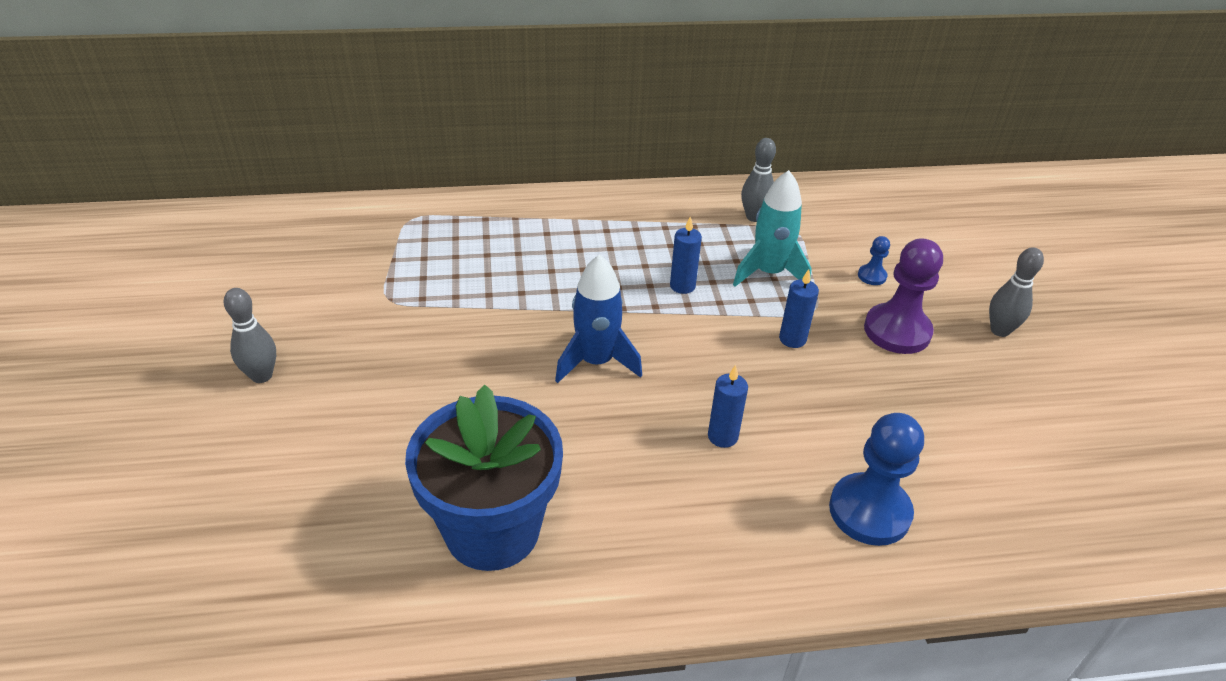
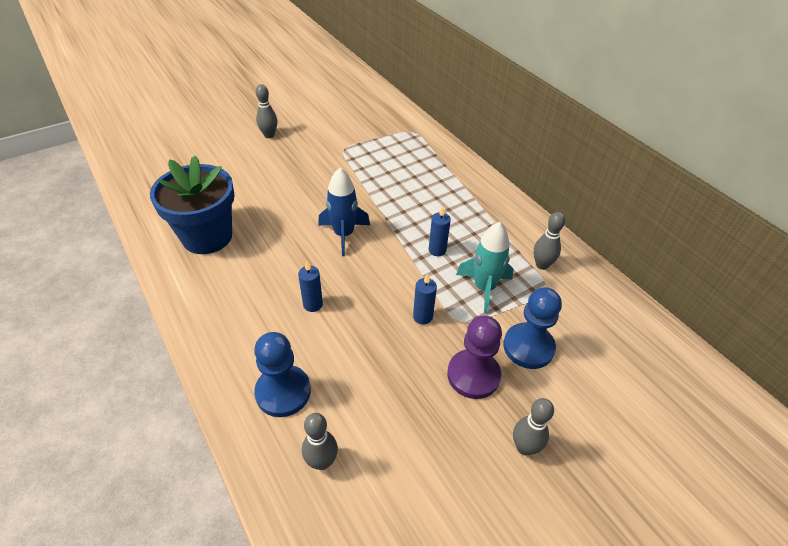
camera: 65 degrees right, 5 degrees up
(872, 276) = (528, 347): blue pawn -> blue pawn, size x2.16
(986, 501) = (322, 461): none -> grey bowling pin

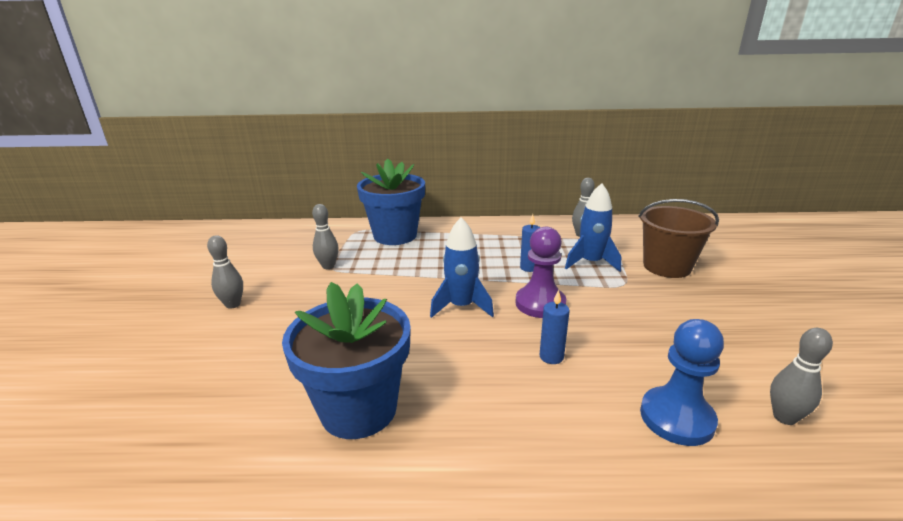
camera: 55 degrees left, 20 degrees down
(422, 154) = (395, 235): none -> blue flower pot
(422, 317) = (608, 299): blue candle -> none
(473, 375) = (689, 298): purple pawn -> purple pawn (540, 303)
(484, 288) = (591, 263): turquoise rocket -> blue rocket
(524, 447) = (772, 301): grey bowling pin -> grey bowling pin (328, 266)
(528, 347) = (667, 266): blue pawn -> brown bucket

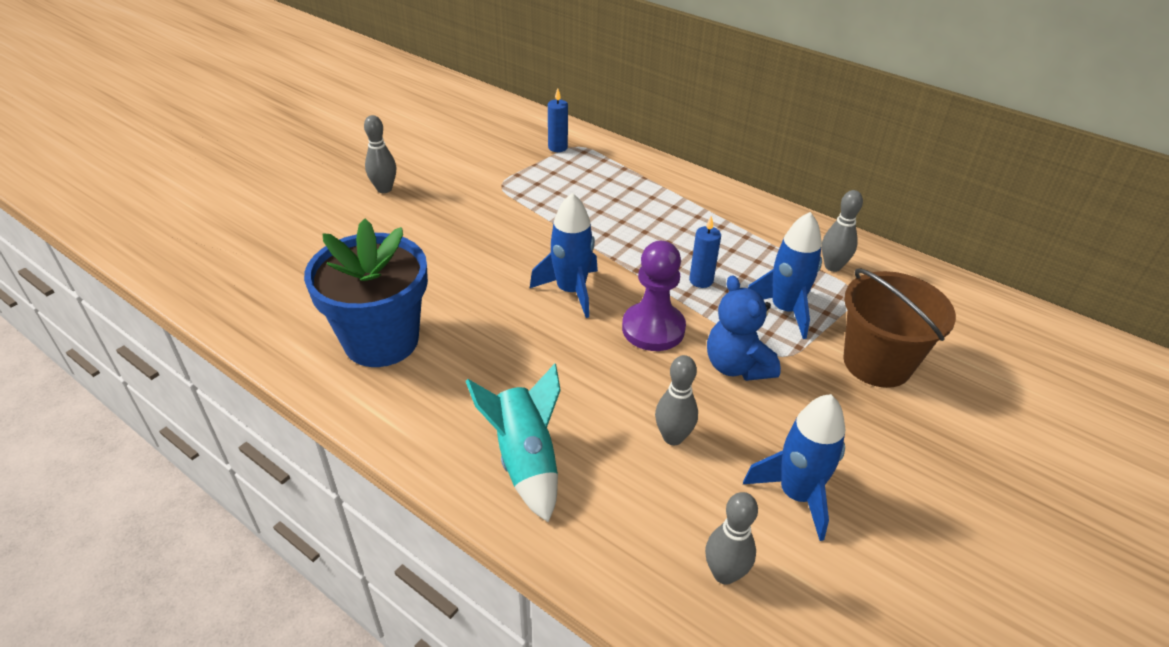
camera: 35 degrees right, 15 degrees up
(328, 266) = (501, 181): grey bowling pin -> grey bowling pin (673, 437)
(395, 235) = (608, 170): blue flower pot -> none
(551, 357) = (587, 387): blue candle -> blue candle (557, 147)
(581, 428) = (525, 460): none -> turquoise rocket
(611, 300) = (737, 366): none -> blue teddy bear
(676, 418) = (619, 506): blue pawn -> none
(739, 348) = (796, 494): none -> blue rocket

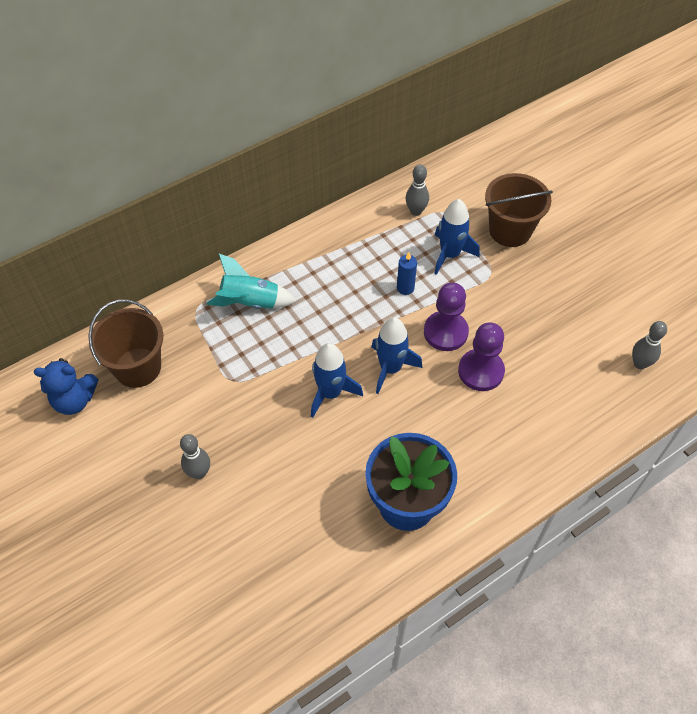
camera: 70 degrees left, 15 degrees up
(491, 131) = (137, 367): none -> brown bucket
(525, 460) = (542, 437): turquoise rocket -> turquoise rocket (250, 302)
(557, 147) = (191, 324): blue candle -> none
(608, 374) = (481, 371): none -> purple pawn
(673, 437) = (543, 354): grey bowling pin -> none
(737, 366) = (493, 300): blue teddy bear -> blue teddy bear (74, 400)
(796, 494) = (597, 311): blue rocket -> blue rocket (330, 393)

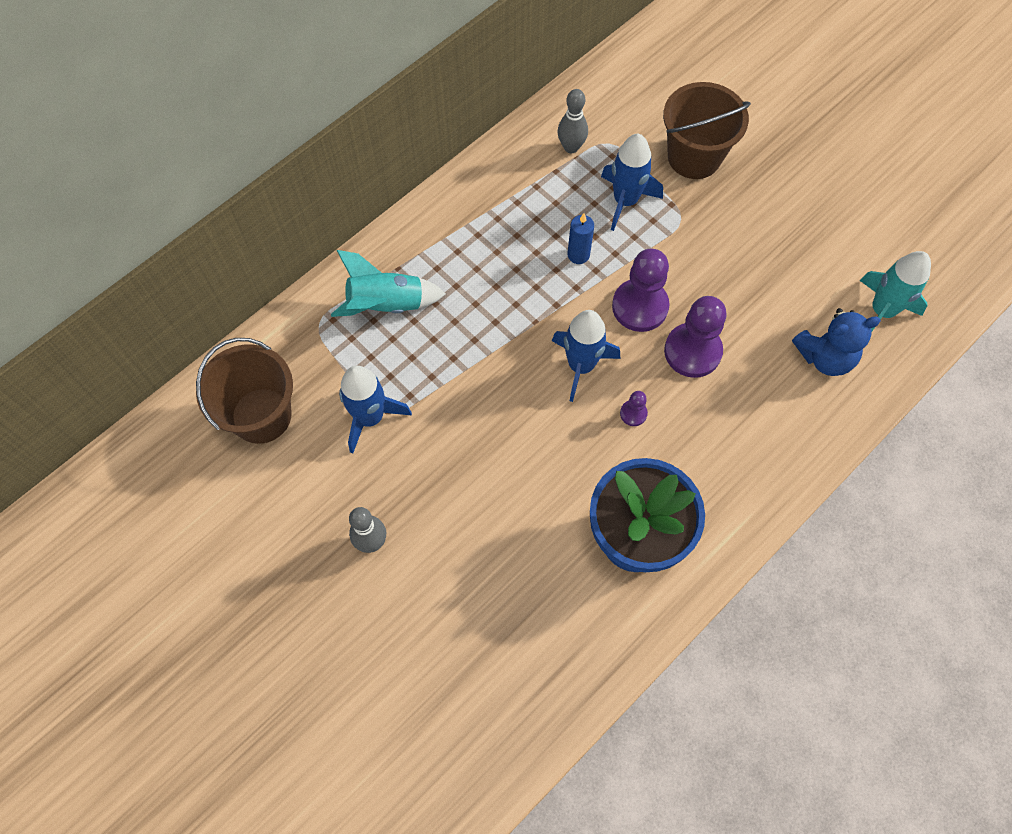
camera: 10 degrees left, 10 degrees up
(74, 400) = (190, 473): blue teddy bear -> blue teddy bear (825, 357)
(330, 393) = (513, 410): blue rocket -> blue rocket (370, 417)
(424, 410) = (633, 413): none -> purple pawn
(640, 363) = (882, 311): grey bowling pin -> turquoise rocket

